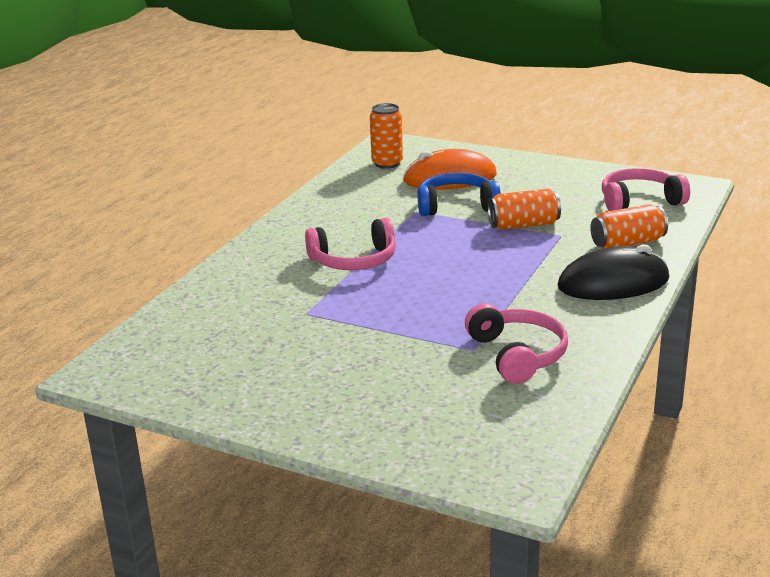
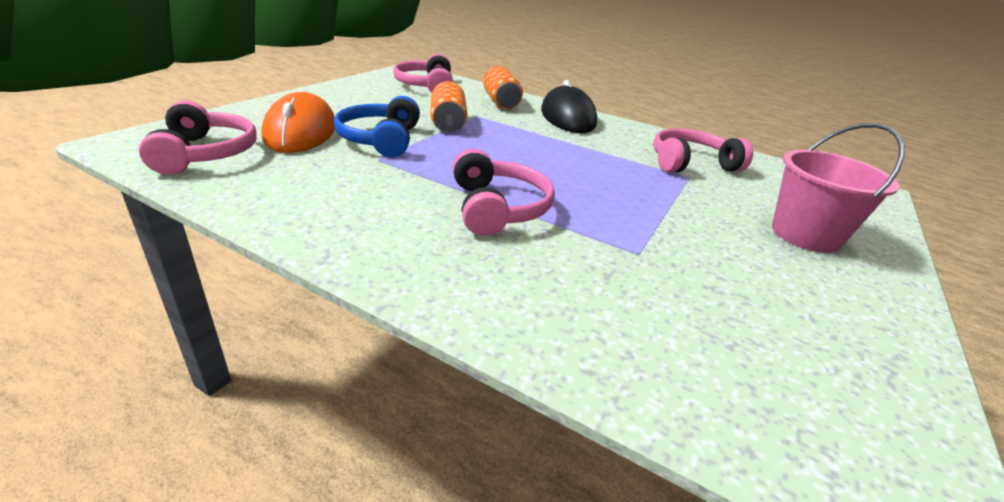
camera: 90 degrees left, 5 degrees up
(368, 400) = (805, 235): none -> pink bucket
(387, 163) = (205, 153): orange can -> pink headphones

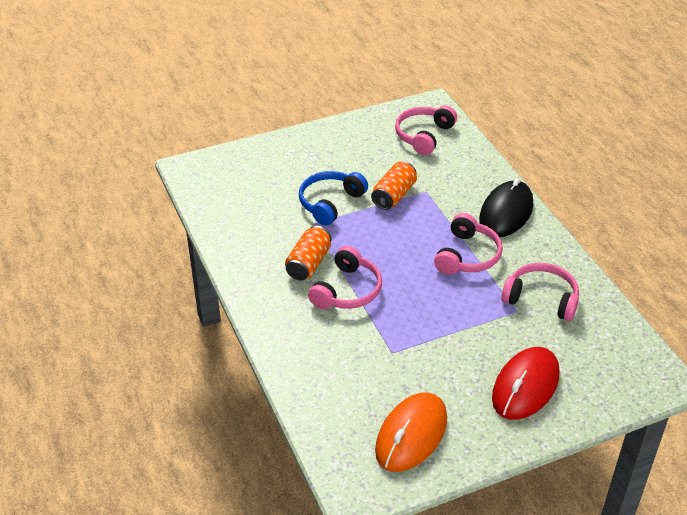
camera: 40 degrees right, 10 degrees up
(205, 153) = (222, 190): pink headphones -> pink headphones (467, 256)
(301, 131) = (286, 180): orange mouse -> orange mouse (411, 435)
(500, 102) = (467, 175): orange can -> orange can (308, 263)
(805, 235) = (525, 386): pink bucket -> red mouse

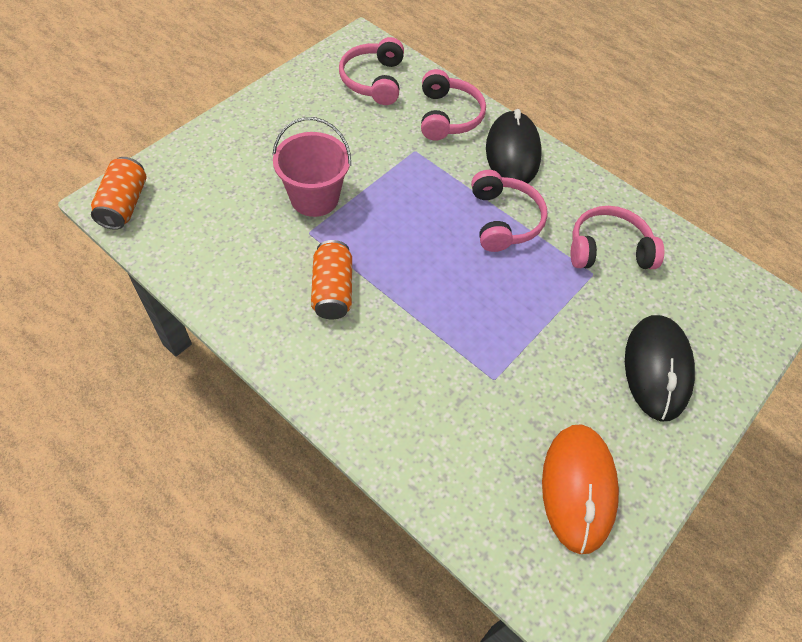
camera: 30 degrees left, 15 degrees up
(330, 203) = (314, 198): blue headphones -> pink bucket
(347, 290) = (398, 312): pink headphones -> pink headphones (448, 116)
(394, 195) = (382, 166): orange can -> orange can (124, 204)
(525, 386) = (656, 368): red mouse -> black mouse

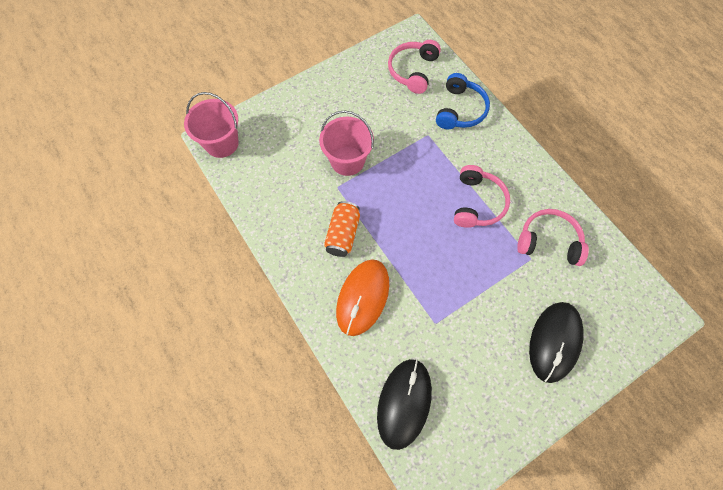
camera: 20 degrees right, 10 degrees up
(124, 204) = (221, 143): orange can -> pink bucket
(448, 116) = (460, 110): pink headphones -> blue headphones
(512, 152) = (500, 148): black mouse -> black mouse (404, 403)
(578, 488) = (470, 414): orange mouse -> orange mouse (363, 297)

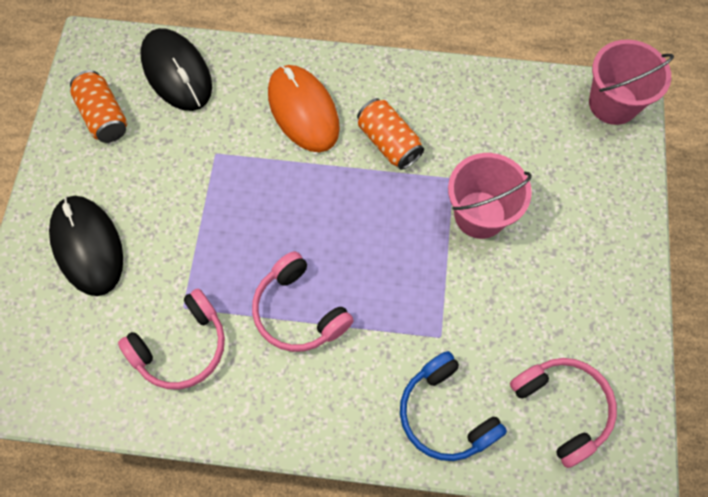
camera: 130 degrees right, 0 degrees up
(476, 420) = (103, 116): none -> orange can

